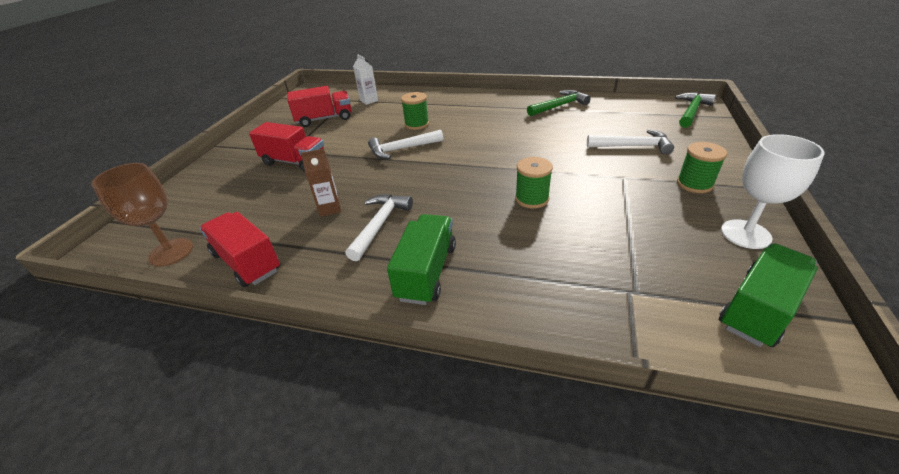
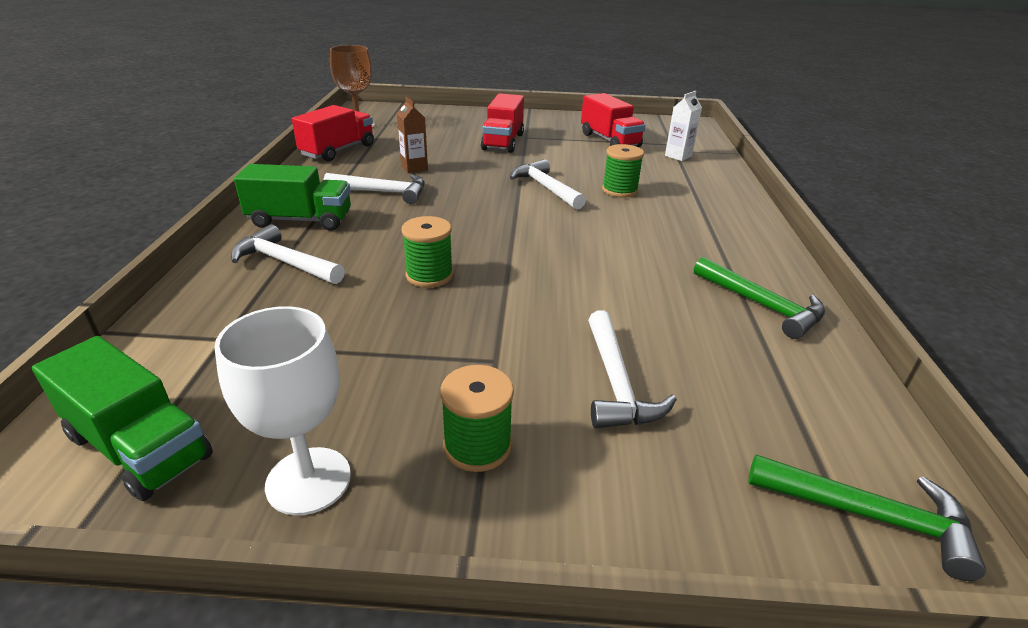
camera: 75 degrees right, 5 degrees down
(510, 272) = (285, 262): none -> white hammer

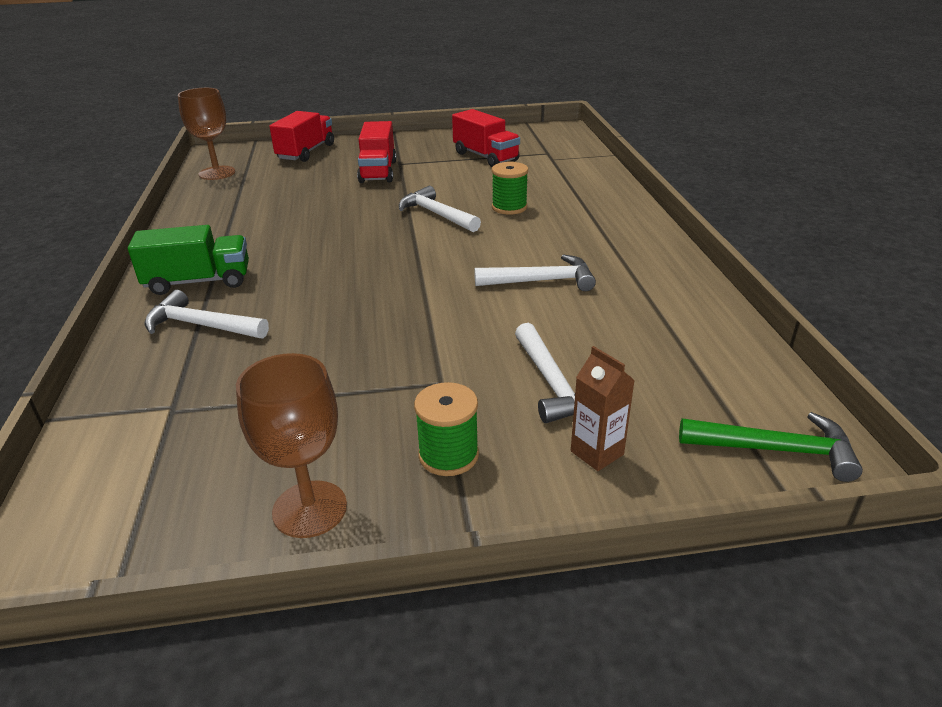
camera: 10 degrees left, 0 degrees up
(139, 447) = (138, 511): green truck -> none
(308, 480) = (310, 509): white goblet -> brown goblet
(338, 150) = (206, 203): red truck -> red truck (306, 152)
(383, 192) = (273, 241): white hammer -> white hammer (541, 281)
(414, 168) = (296, 211): brown carton -> brown carton (597, 453)
(429, 275) = (351, 316): green spool -> none
(678, 156) = (556, 165): white carton -> none
(762, 305) = (662, 297): green hammer -> none

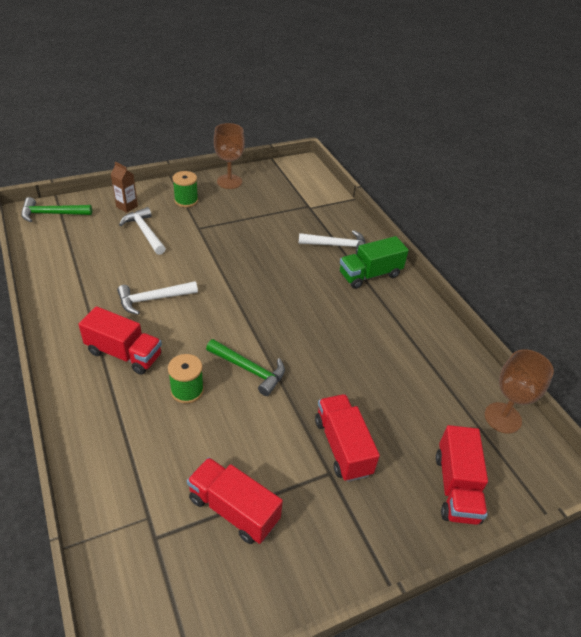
camera: 160 degrees right, 10 degrees up
(436, 214) = (249, 370): white hammer -> green hammer
(579, 236) = (124, 354): none -> red truck

